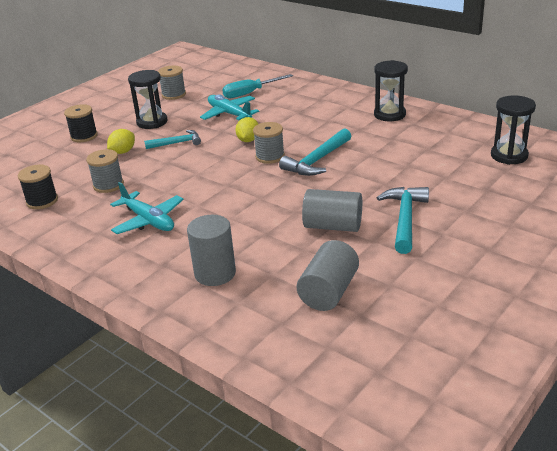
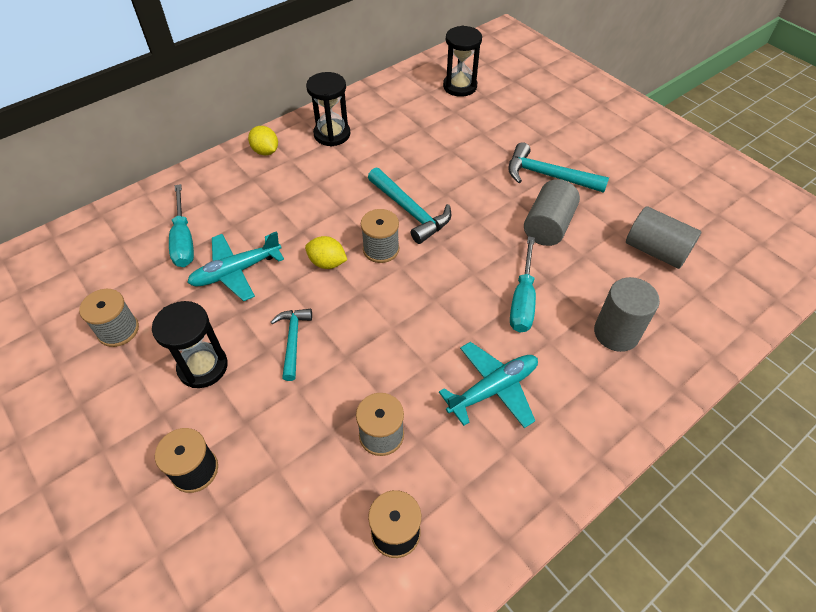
camera: 80 degrees left, 20 degrees up
(123, 152) = (284, 412): yellow lemon -> yellow lemon (265, 151)
(239, 223) = (522, 299): none -> turquoise screwdriver

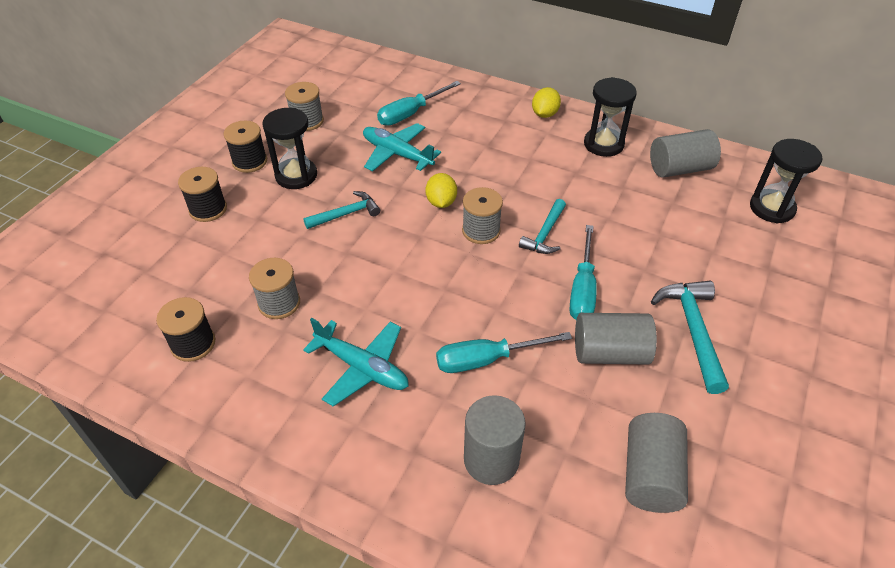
camera: 65 degrees right, 5 degrees down
(143, 405) = (250, 161): none -> black spool
(390, 108) = (679, 169): none -> grey cylinder
(410, 211) = (545, 234): turquoise hammer -> turquoise hammer, size x0.66
(481, 214) = (582, 289): none -> turquoise screwdriver

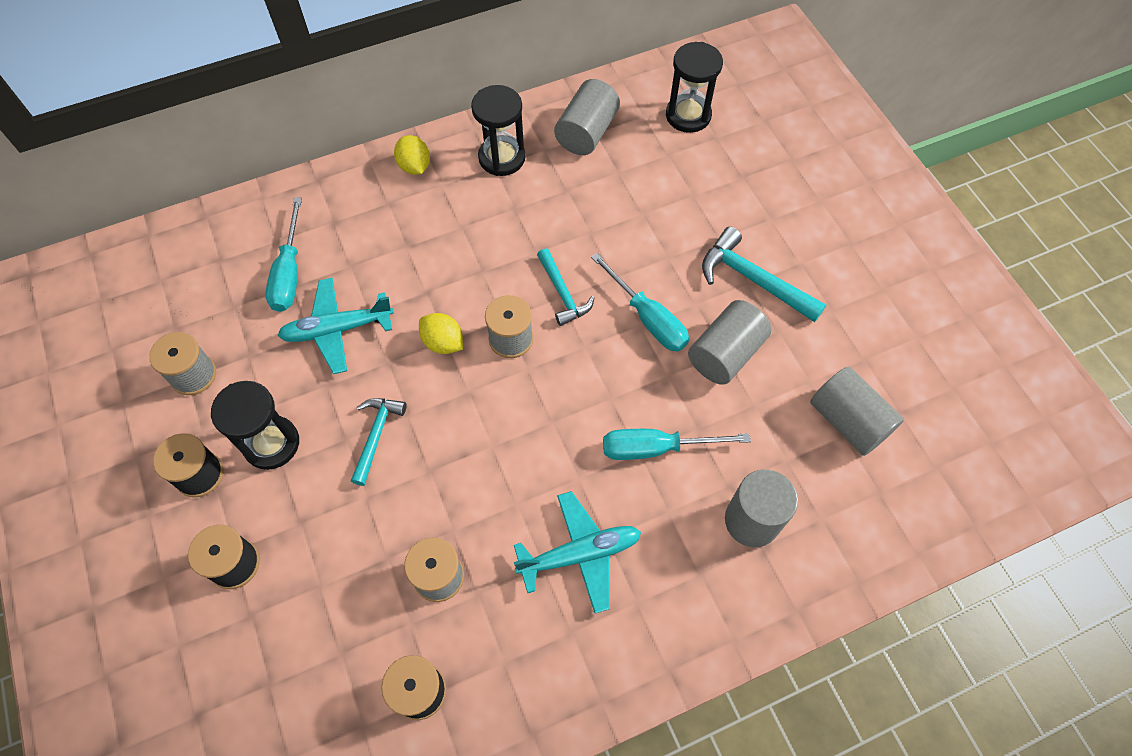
camera: 50 degrees left, 15 degrees up
(487, 360) = (656, 448): turquoise screwdriver -> turquoise screwdriver turned 60 degrees clockwise

